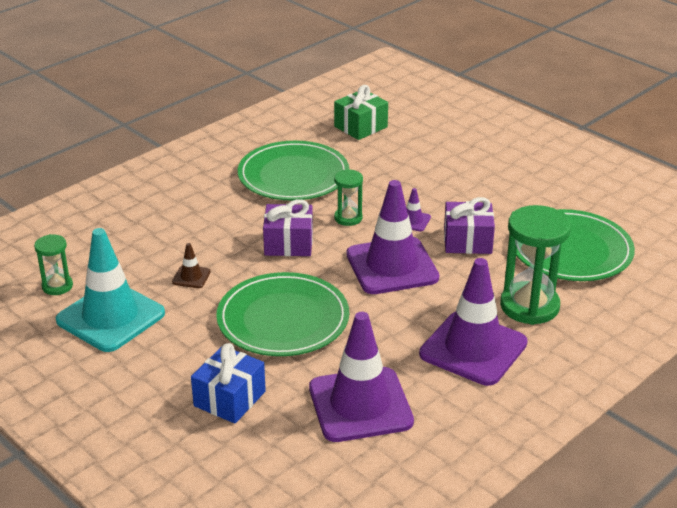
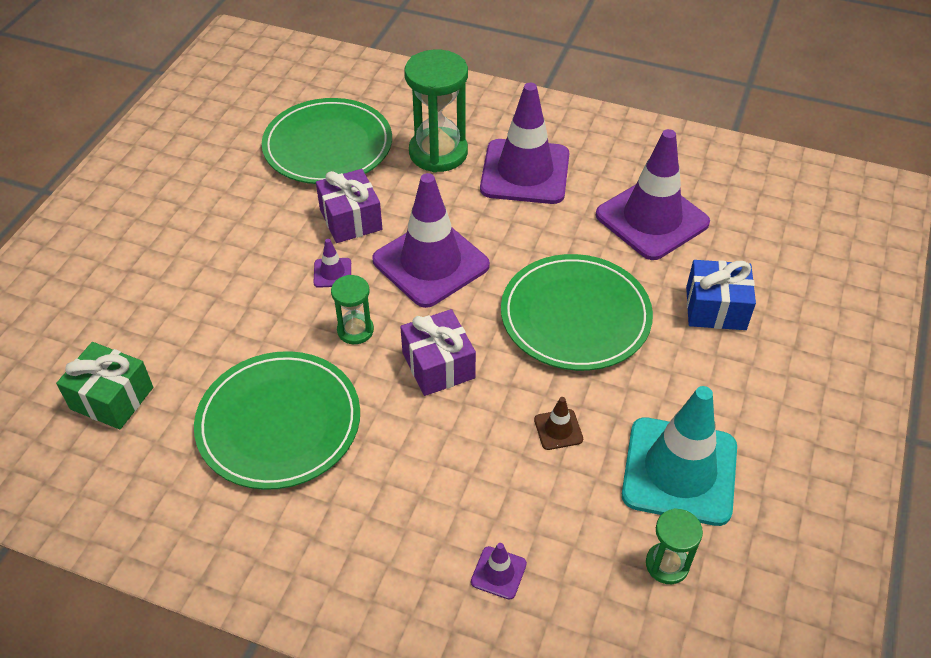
camera: 115 degrees left, 15 degrees up
(118, 224) = (498, 573): none -> purple traffic cone

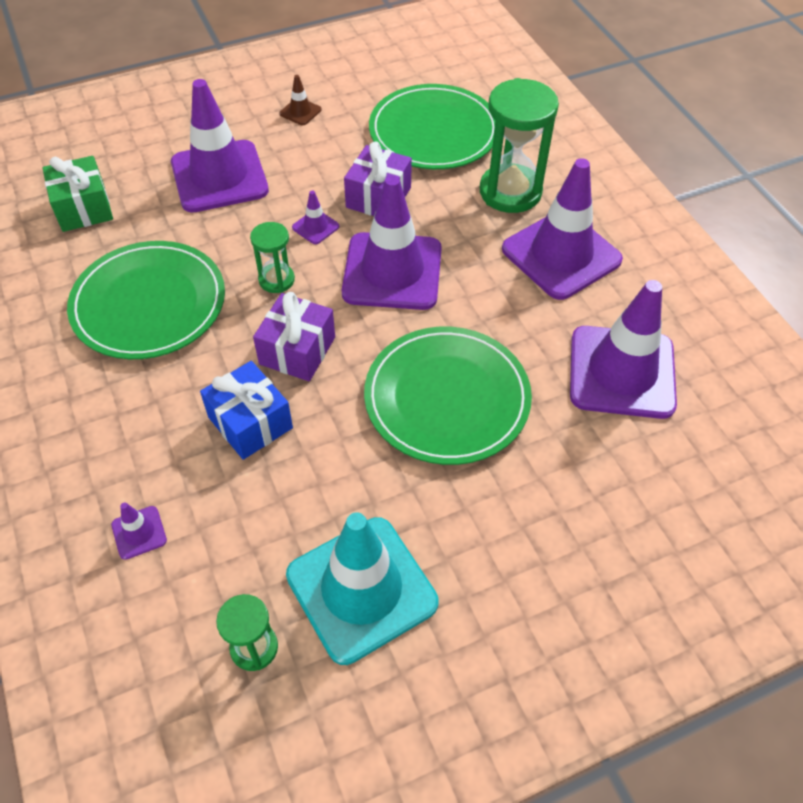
camera: 45 degrees right, 5 degrees up
(201, 291) = (219, 177): none -> purple traffic cone
(558, 429) = (316, 471): brown traffic cone -> brown traffic cone (300, 112)
(715, 308) = (576, 490): blue gift -> blue gift (250, 422)

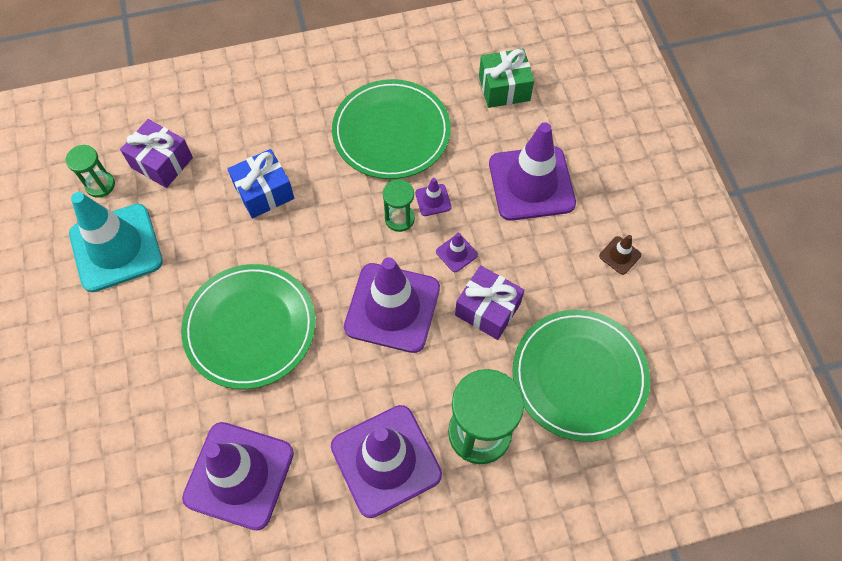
camera: 100 degrees right, 10 degrees up
(139, 532) = (198, 127): purple traffic cone -> purple traffic cone (433, 200)
(297, 350) = (322, 227): purple gift -> purple gift (162, 162)

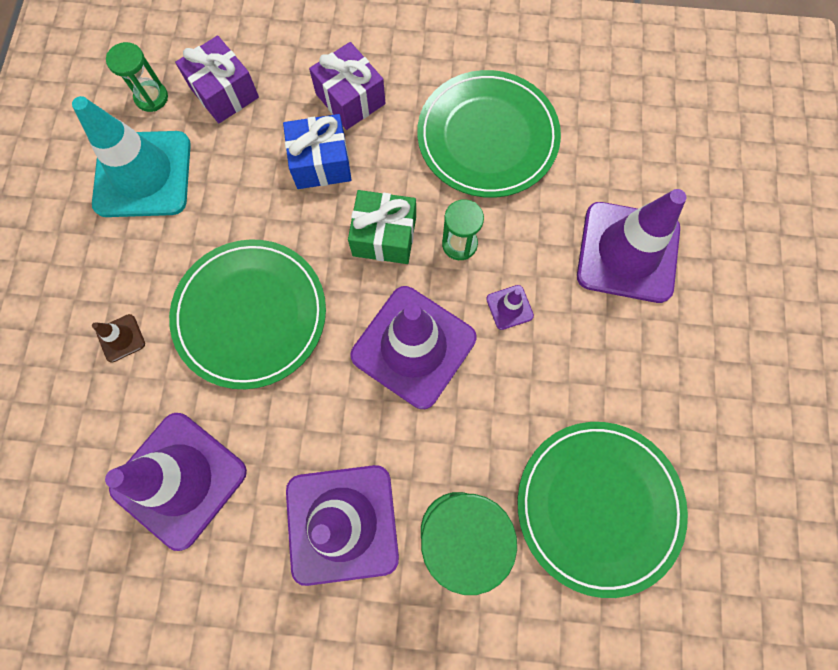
camera: 20 degrees right, 10 degrees up
(433, 200) = (505, 234): purple traffic cone -> none
(487, 309) = (520, 387): purple gift -> purple gift (350, 99)
(504, 88) = (638, 125): green gift -> green gift (384, 236)
(620, 255) = (701, 376): brown traffic cone -> brown traffic cone (121, 338)

